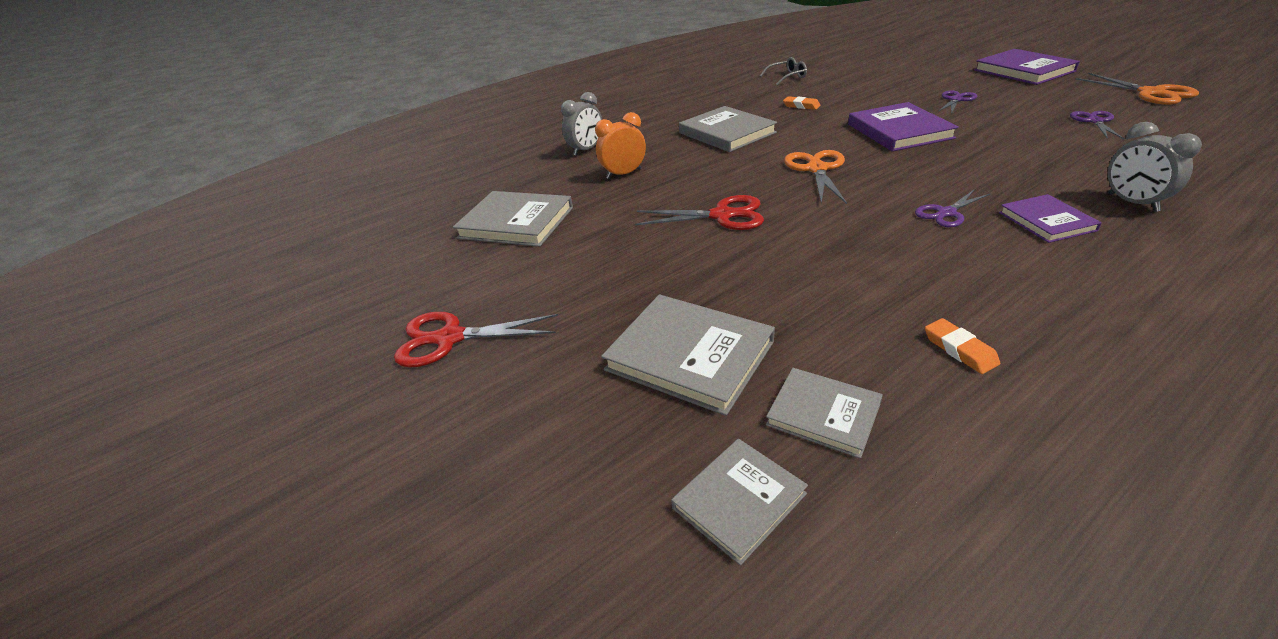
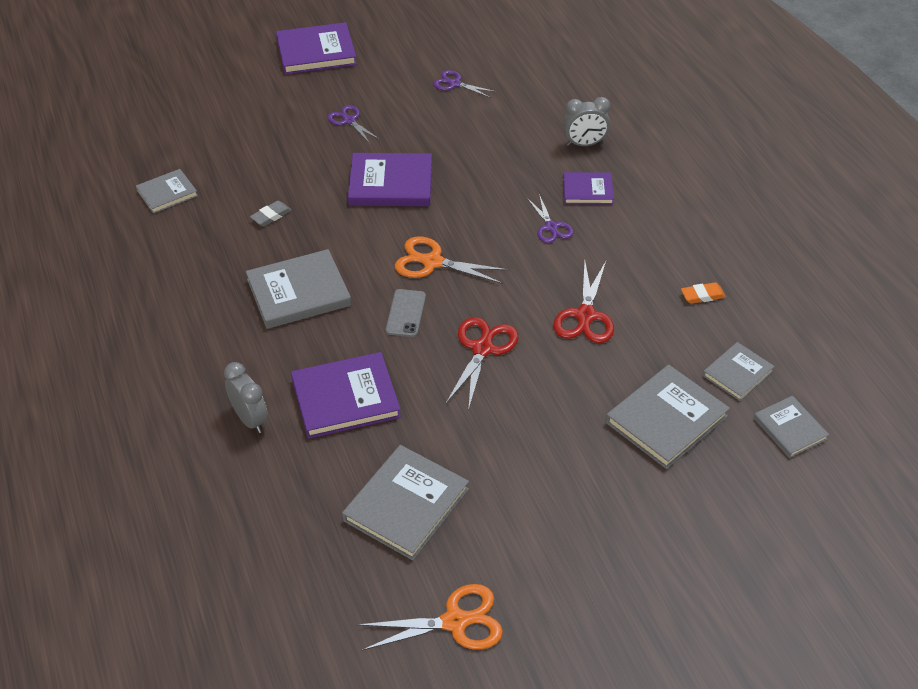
camera: 80 degrees left, 10 degrees up
(449, 338) = (592, 566): red scissors -> red scissors (585, 316)
(624, 174) = (345, 398): orange clock -> purple book
(739, 173) = (405, 313): none -> grey phone
(786, 77) = (167, 193): grey glasses -> grey book
(801, 106) = (271, 216): orange eraser -> grey eraser
(1151, 93) = (426, 30): orange scissors -> orange scissors (455, 621)

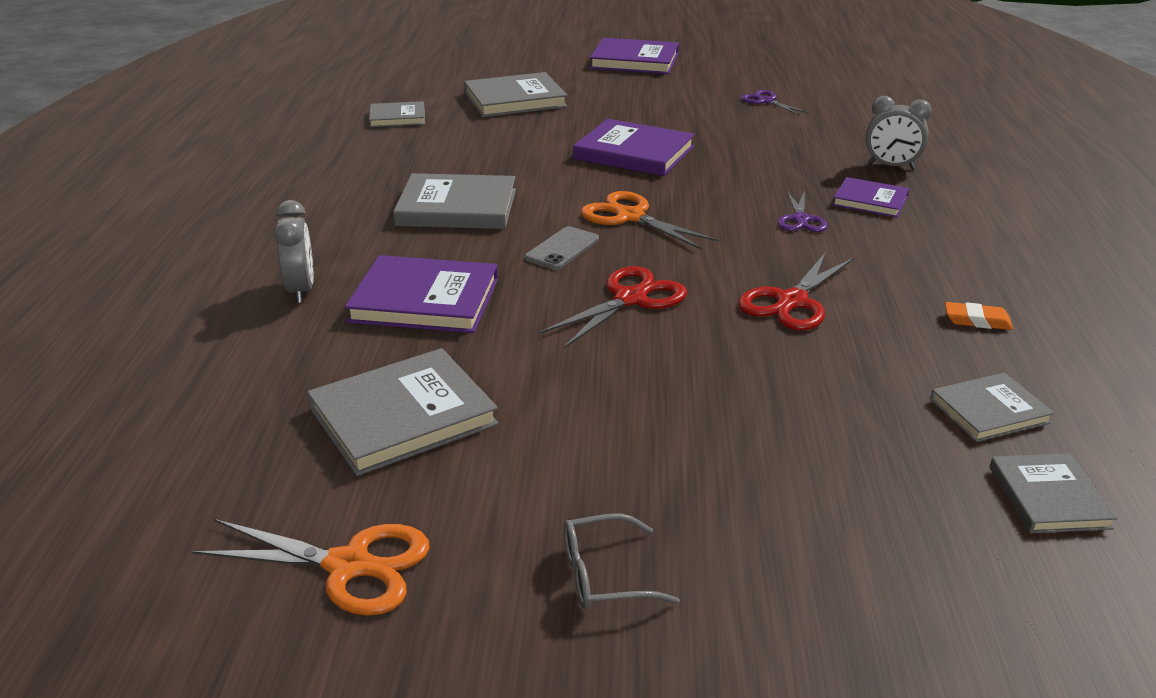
camera: 25 degrees right, 15 degrees down
(271, 216) = (484, 150): grey eraser -> none
(349, 120) = (627, 105): purple scissors -> none
(594, 571) = (605, 575): none -> grey glasses
(666, 419) = (843, 431): grey book -> grey book (515, 100)

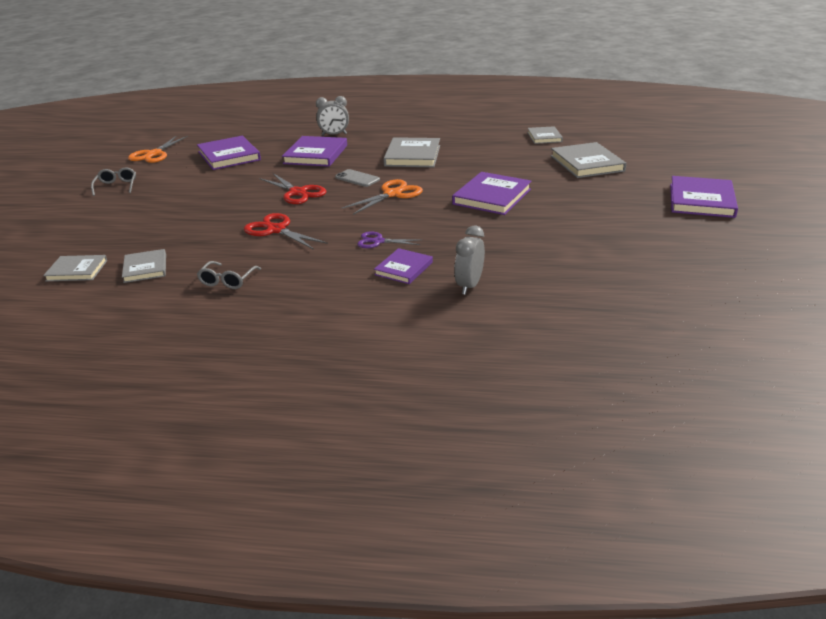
camera: 95 degrees right, 0 degrees up
(403, 416) = (229, 156): grey book -> purple book
(766, 101) = (614, 247): purple scissors -> none
(977, 320) = (228, 280): orange eraser -> grey glasses

